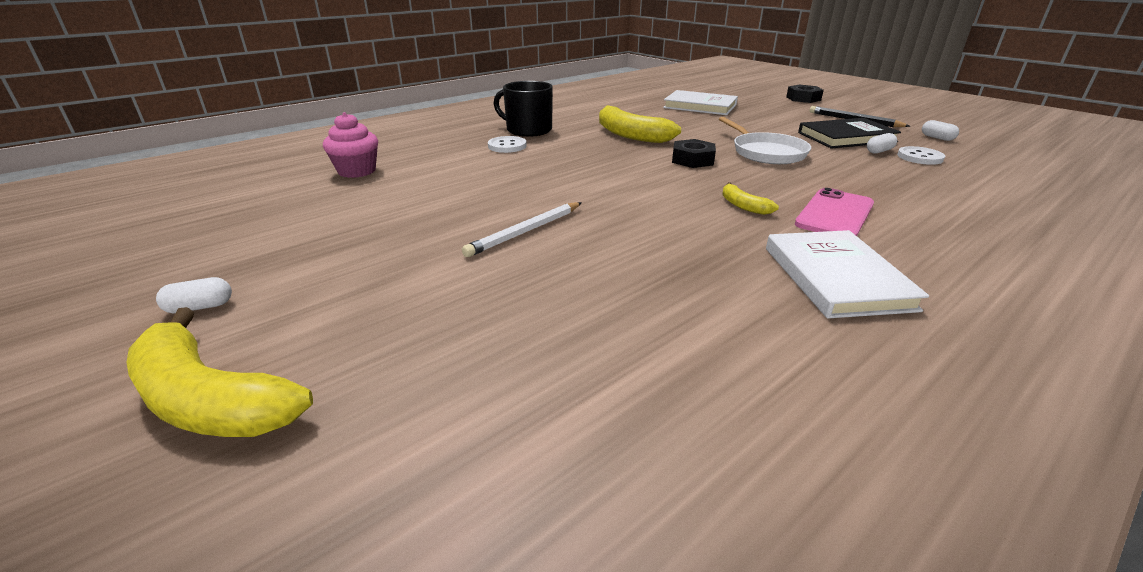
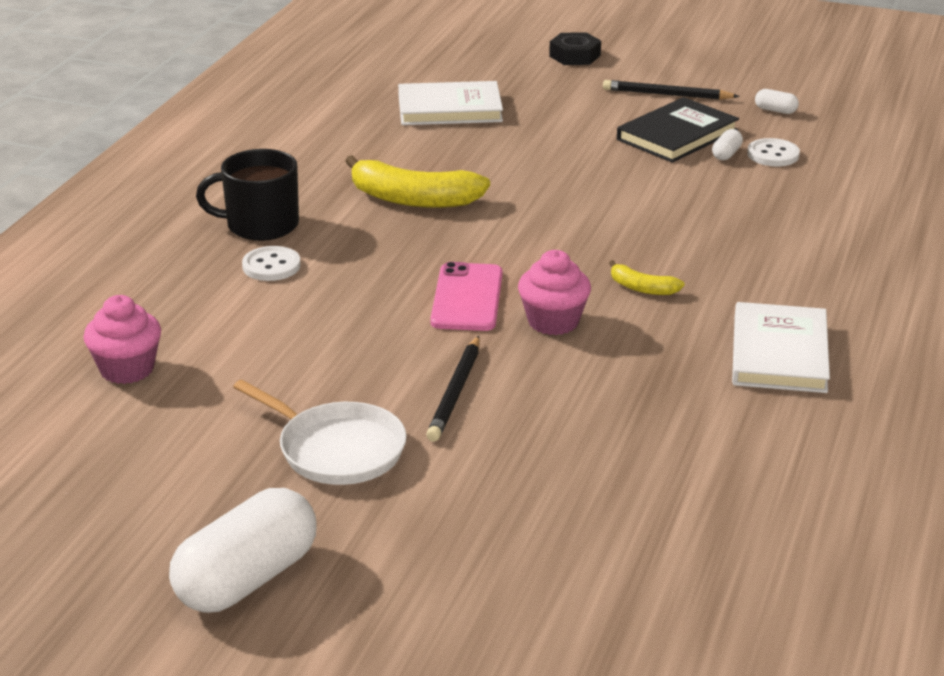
camera: 30 degrees left, 0 degrees up
(200, 307) = (246, 579): white capsule -> white capsule, size x2.43
(210, 400) = (396, 632): yellow banana -> none
(525, 232) = (455, 392): white pencil -> black pencil
(650, 209) = (553, 322): none -> pink cupcake
(692, 160) = (532, 228): black nut -> none
(766, 152) = (606, 190): white pan -> white pan (337, 449)
(835, 214) = (736, 274): pink phone -> pink phone (467, 298)
(836, 277) = (779, 353): white book -> white book turned 45 degrees clockwise

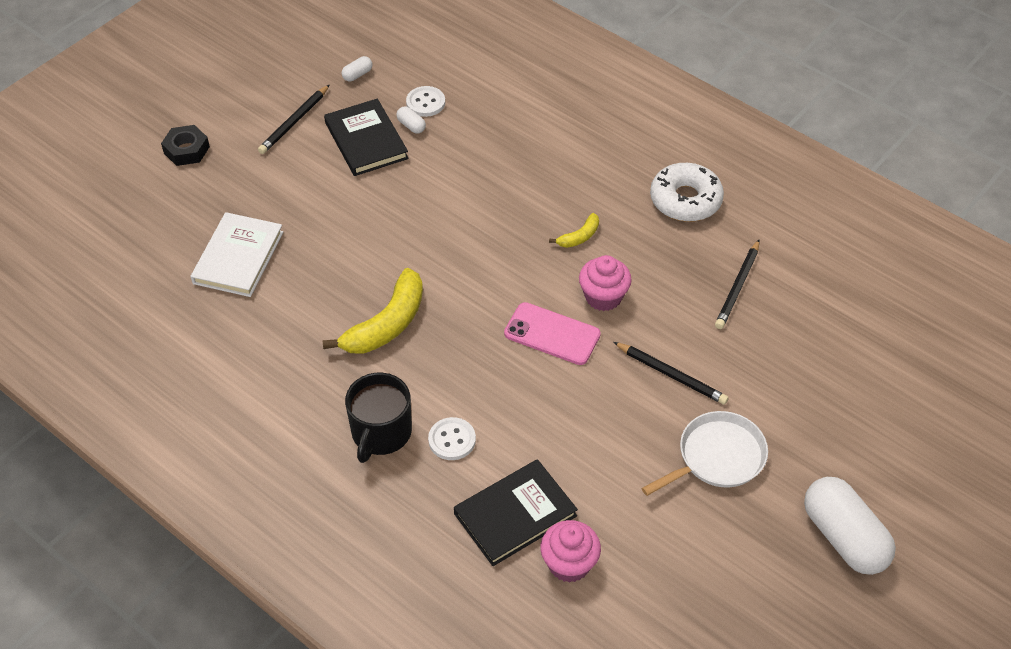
camera: 70 degrees left, 20 degrees up
(183, 323) = (515, 515): none -> black book
(650, 420) = (737, 287): none -> black pencil
(779, 353) = (685, 200): white book -> white donut

